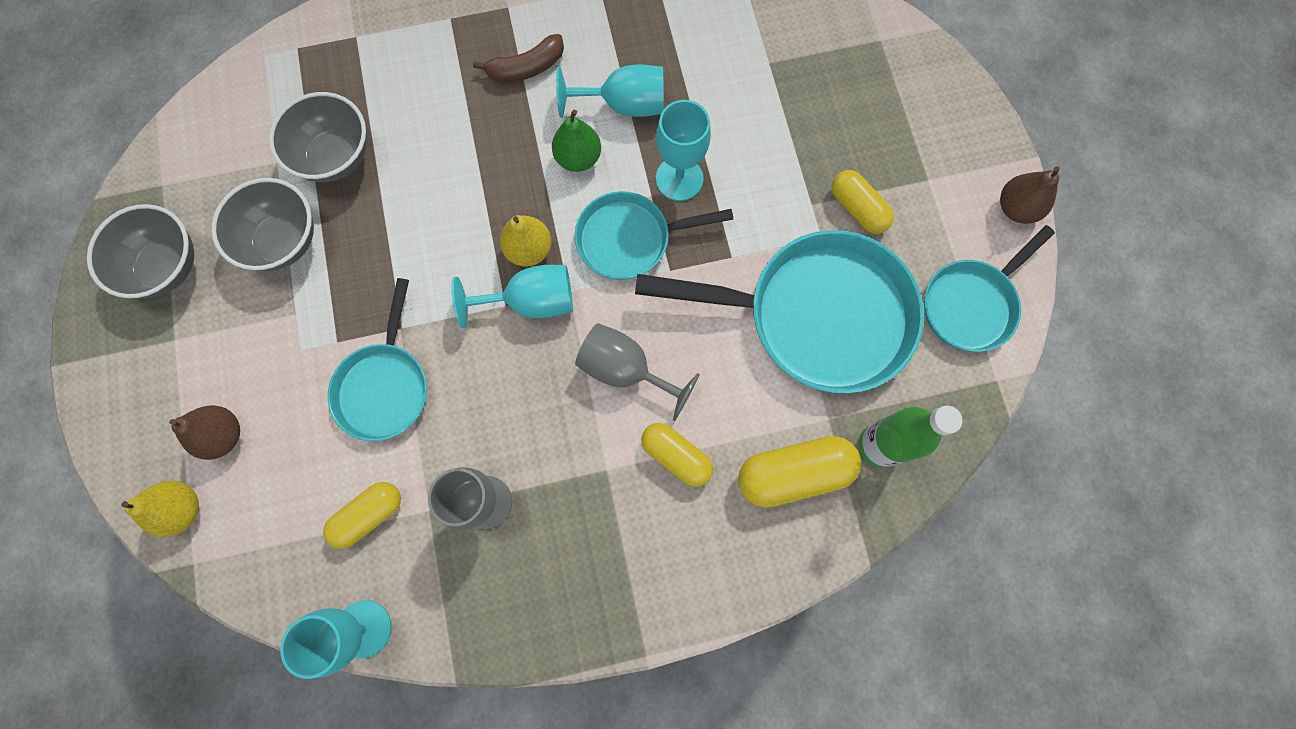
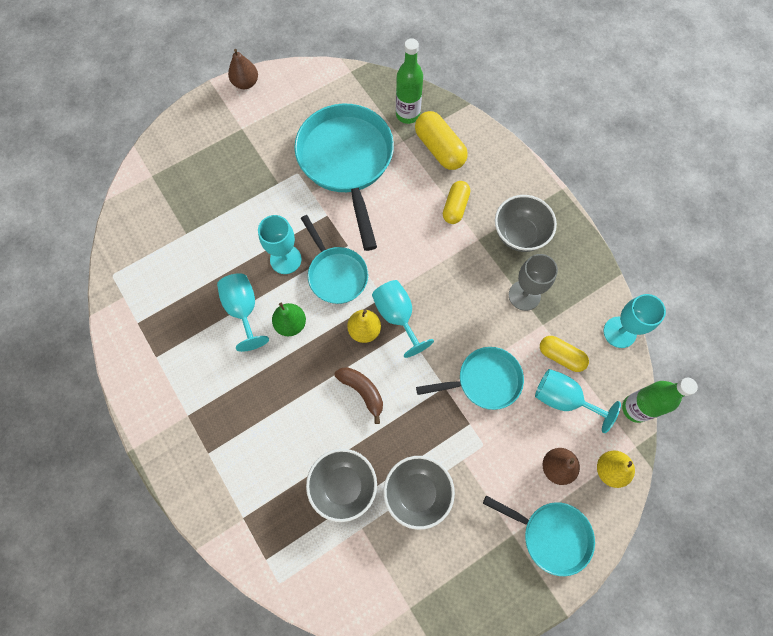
camera: 110 degrees left, 5 degrees down
(167, 267) = (466, 568): grey bowl -> grey bowl (519, 234)
(243, 592) = (635, 408): none -> green bottle
(307, 489) = (563, 399): none -> turquoise goblet
(526, 68) = (234, 383): brown banana -> brown banana (362, 391)
(625, 370) = (418, 249): grey goblet -> none
(857, 208) = (272, 159): yellow capsule -> none
(971, 304) = (311, 91): turquoise pan -> turquoise pan (551, 535)

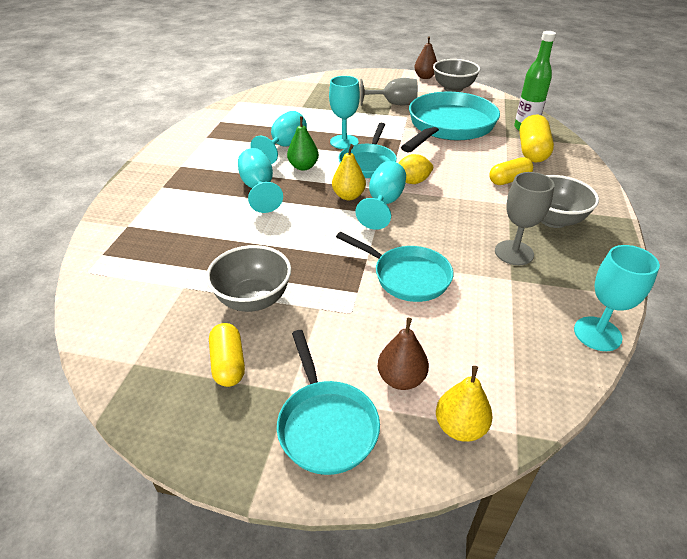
camera: 45 degrees right, 30 degrees down
(266, 160) = (394, 104): none -> grey goblet
(343, 486) = (210, 256): grey bowl -> grey bowl (453, 89)
(362, 391) = (300, 221): brown banana -> none
(391, 270) = (412, 182): none -> yellow lemon
(561, 356) = (505, 309): yellow capsule -> yellow capsule (228, 363)
(563, 399) = (472, 337): turquoise goblet -> turquoise goblet (259, 188)
(635, 408) = (552, 402): green bottle -> none

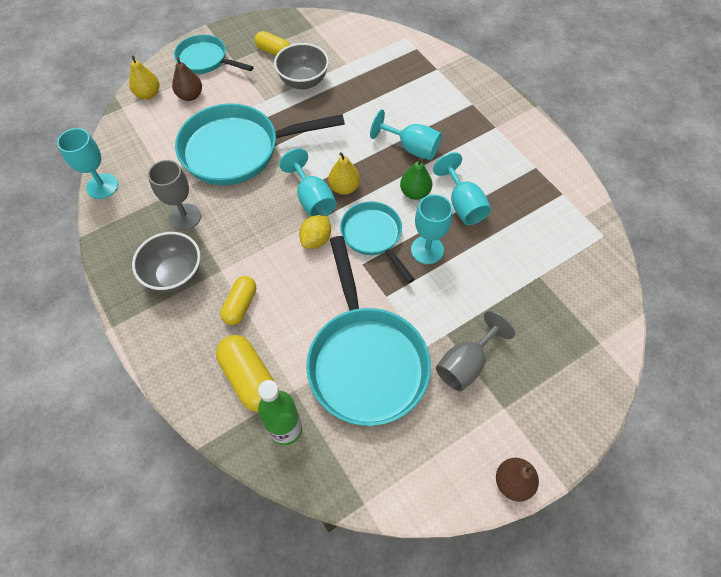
camera: 135 degrees right, 20 degrees up
(407, 276) = (238, 150): turquoise pan -> turquoise pan, size x1.74
(453, 89) = (446, 475): grey bowl -> none

